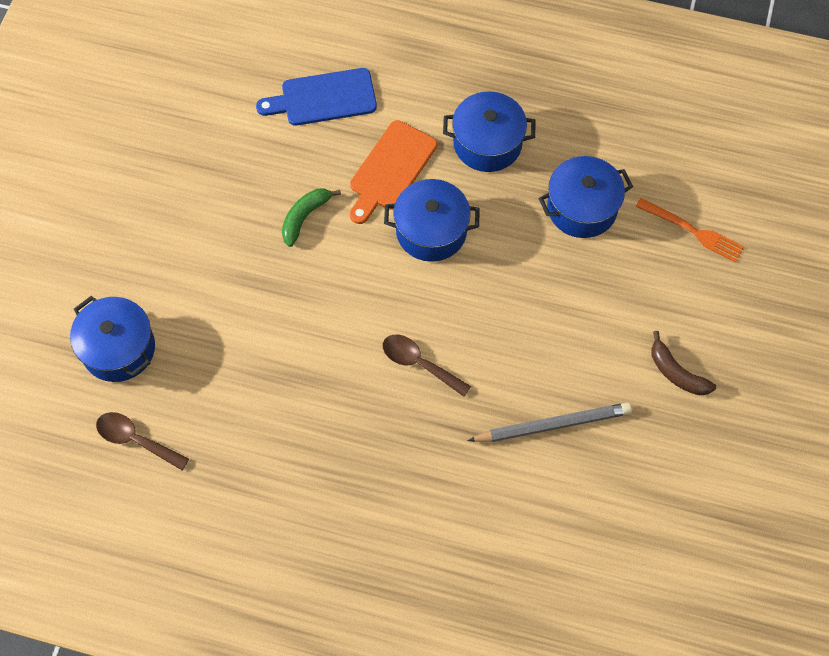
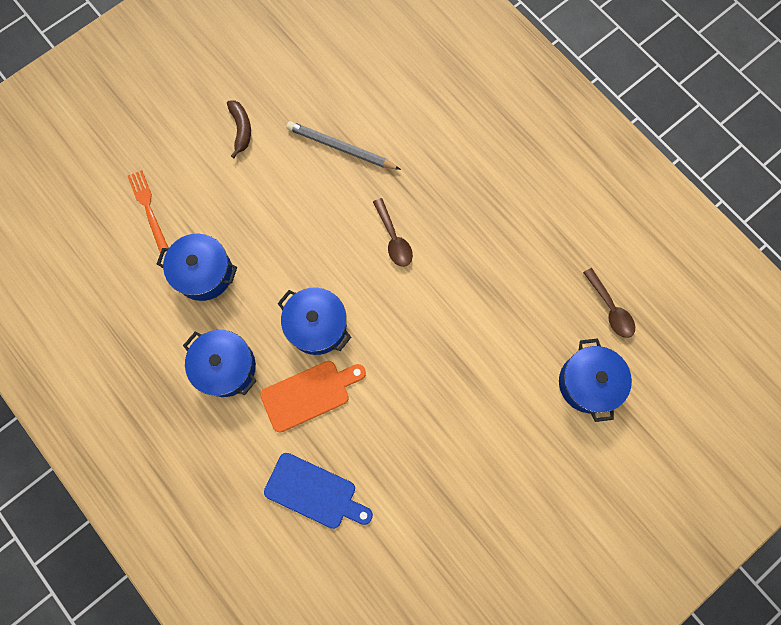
camera: 145 degrees left, 10 degrees up
(305, 217) = (396, 397): green banana -> none

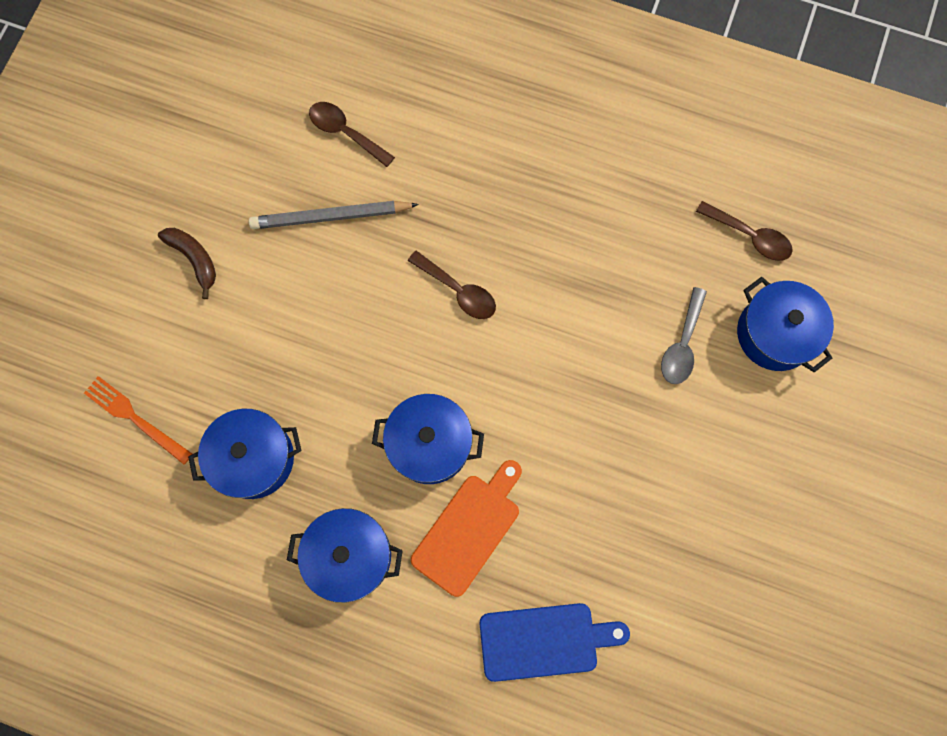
camera: 30 degrees left, 0 degrees up
(382, 99) = (345, 132): none -> brown spoon
(520, 355) = (682, 344): none -> grey spoon

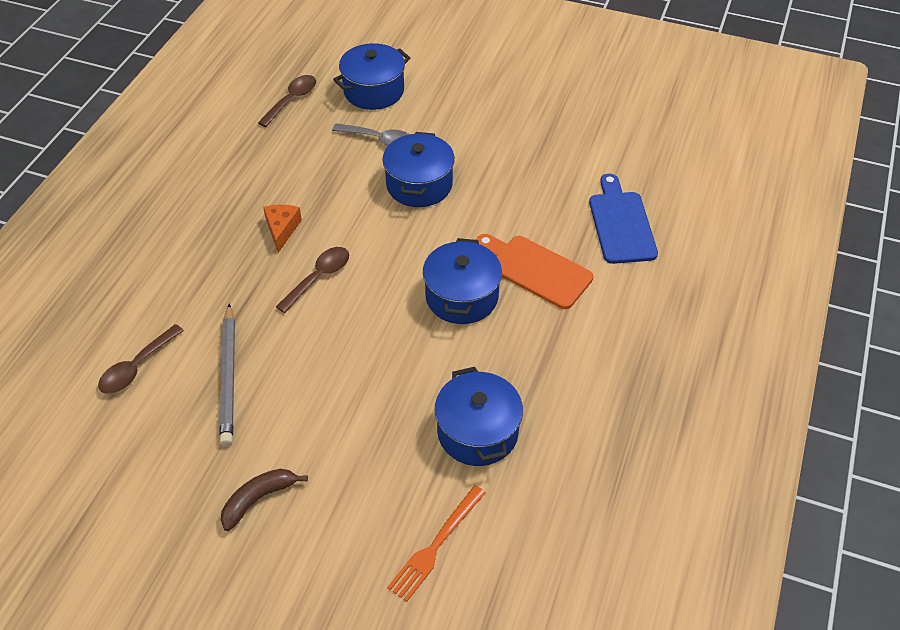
camera: 90 degrees left, 25 degrees down
(350, 556) = (565, 352): blue pot -> blue pot (419, 185)
(528, 246) = (282, 229): none -> orange cheese

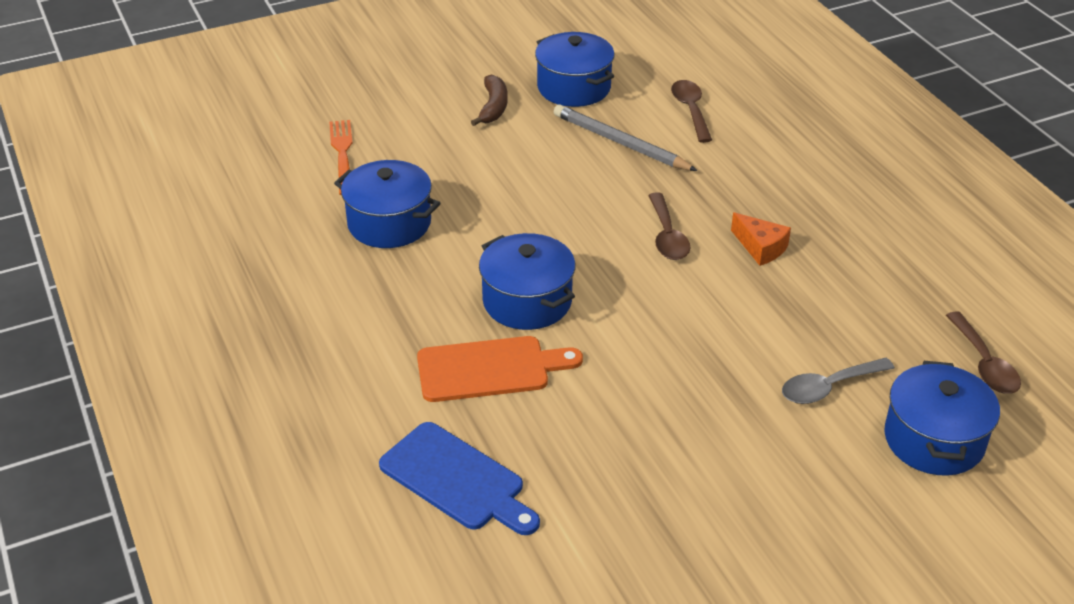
camera: 135 degrees right, 10 degrees down
(419, 185) = (714, 370): blue pot -> blue pot (574, 87)

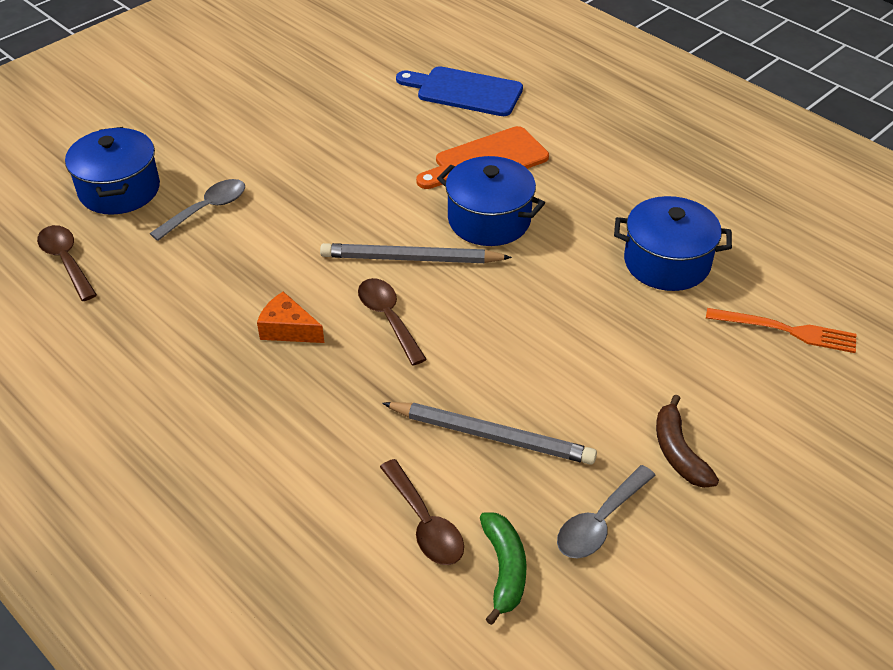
camera: 160 degrees right, 5 degrees up
(342, 154) = (786, 330): orange fork -> orange fork turned 45 degrees counterclockwise
(574, 87) = (600, 522): blue pot -> grey spoon
(624, 282) = (411, 259): none -> grey pencil
(649, 81) = (504, 569): none -> green banana

